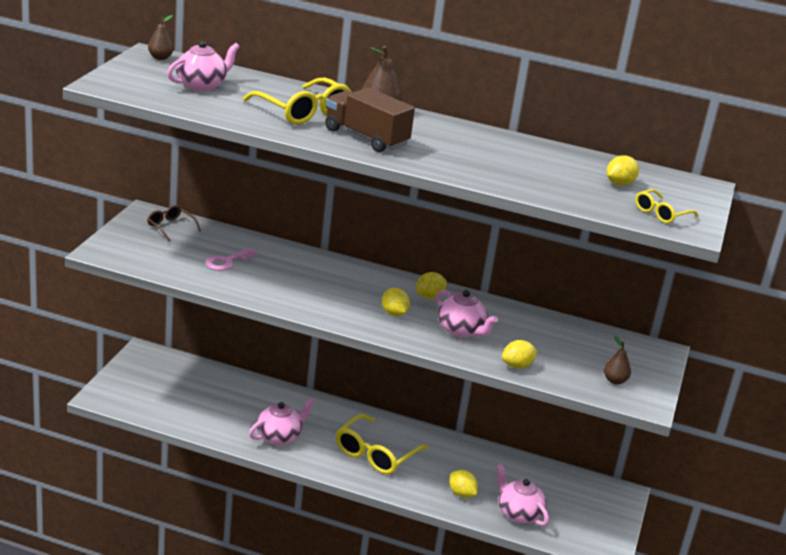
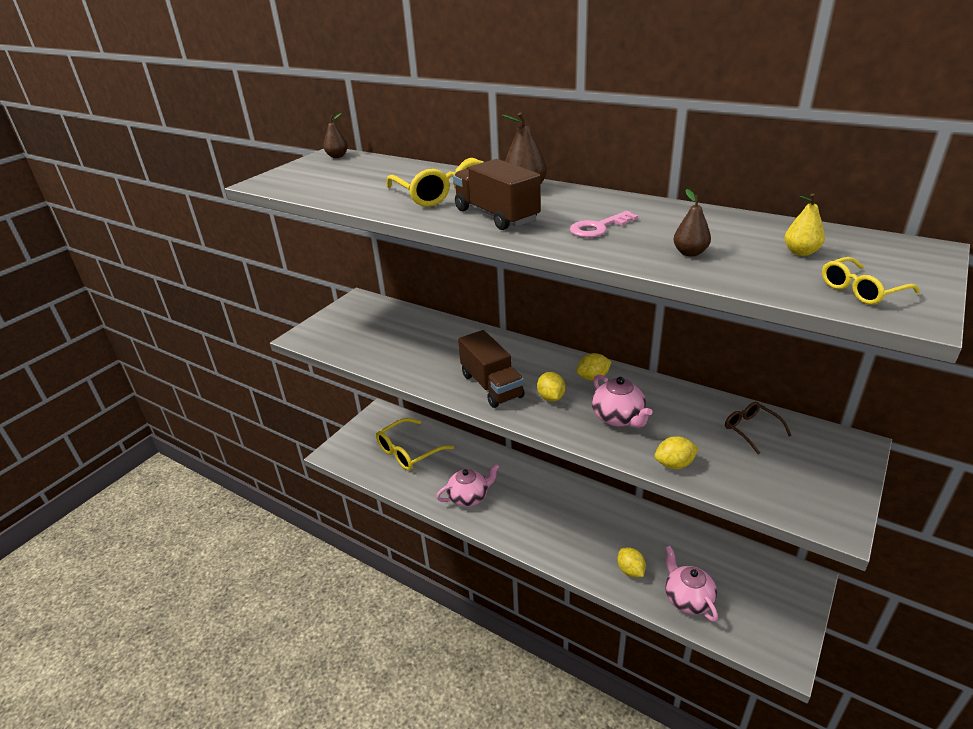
camera: 20 degrees right, 5 degrees up
(170, 227) = (372, 311): brown glasses -> brown glasses (751, 430)
(202, 85) = (357, 176): pink teapot -> none
(227, 261) = (407, 343): pink key -> pink key (598, 228)
(332, 302) = (491, 386): none -> brown truck
(375, 454) = (553, 519): yellow glasses -> yellow glasses (408, 452)
(614, 381) = (793, 487): brown pear -> brown pear (690, 253)
(619, 184) = (800, 252): yellow lemon -> yellow pear

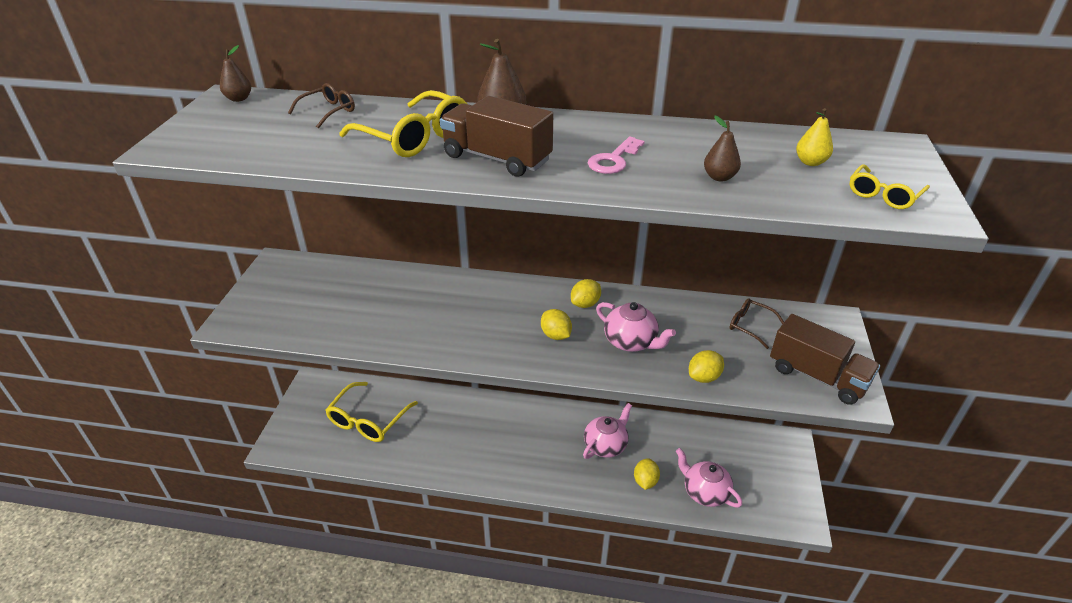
camera: 25 degrees left, 5 degrees up
(393, 170) = (328, 111): none -> brown glasses
(469, 497) = (458, 453): pink teapot -> pink teapot (606, 445)
(491, 386) = (488, 336): brown truck -> brown truck (817, 376)
(630, 570) = (645, 481): yellow lemon -> yellow lemon turned 60 degrees clockwise

